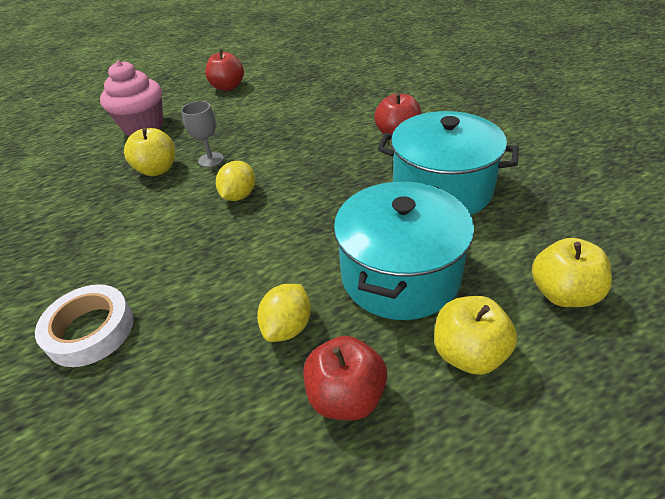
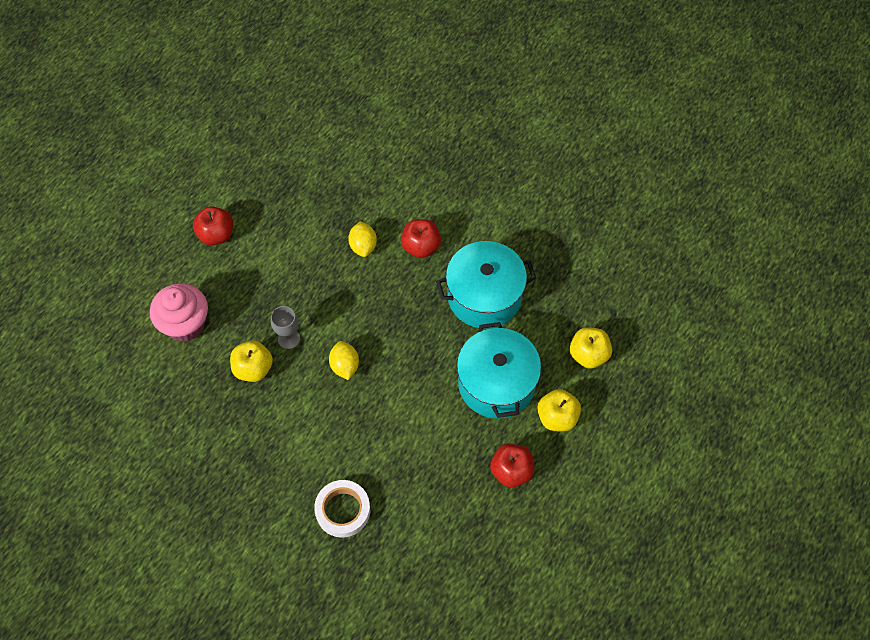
camera: 35 degrees left, 20 degrees up
(288, 327) = (456, 449): yellow lemon -> yellow lemon (363, 246)

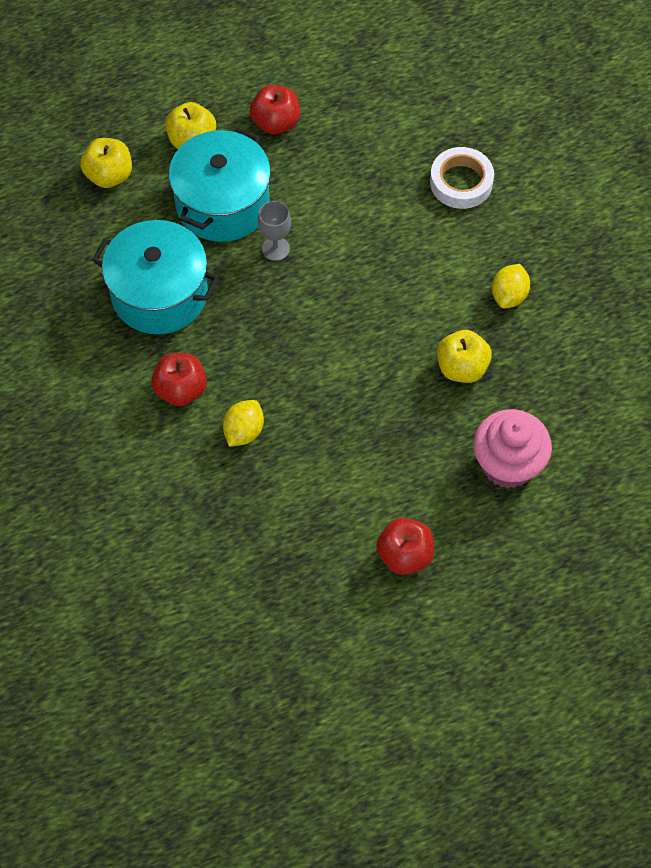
camera: 145 degrees left, 0 degrees up
(289, 339) = (402, 377): grey goblet -> grey goblet (275, 249)
(345, 366) = (362, 312): yellow lemon -> yellow lemon (509, 295)

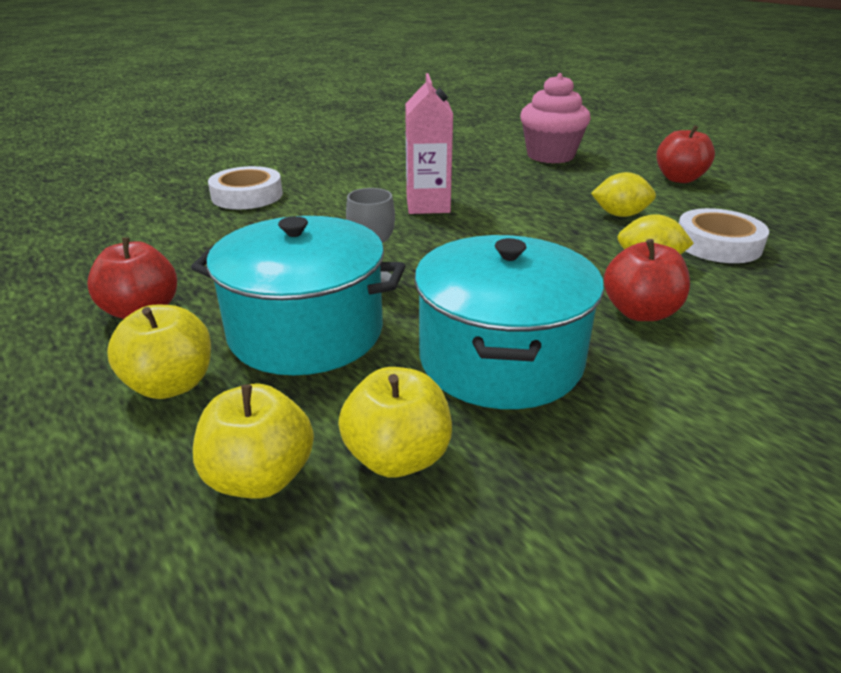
camera: 105 degrees left, 30 degrees down
(256, 498) = (717, 244): none -> white tape
(399, 313) = (428, 205): none -> pink carton
(462, 368) = (471, 177): yellow apple -> yellow apple (397, 457)
(509, 295) = (380, 168): yellow lemon -> yellow lemon (620, 215)

